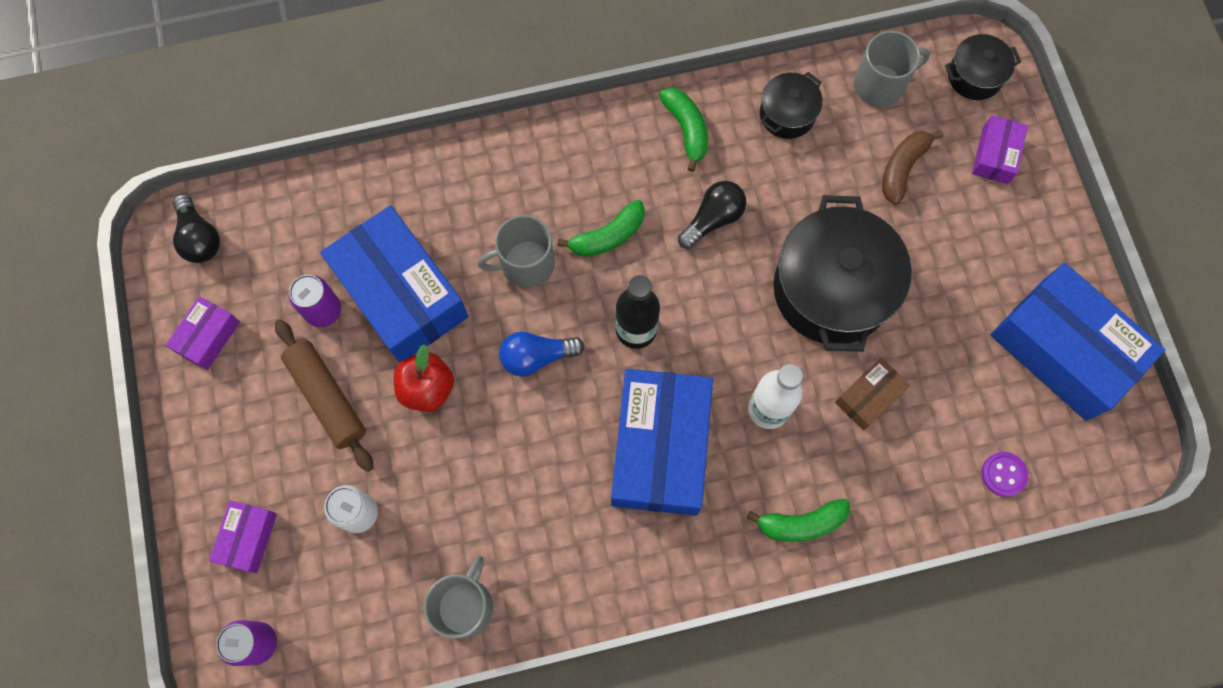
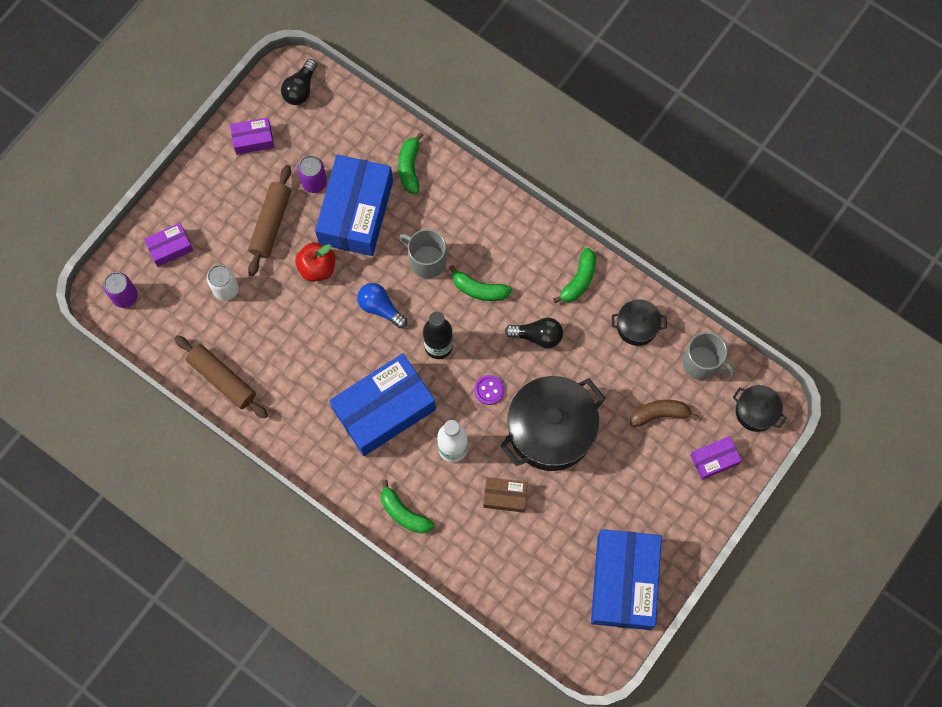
camera: 50 degrees right, 0 degrees up
(402, 196) = (410, 167): none -> green banana
(465, 606) = (222, 379): grey mug -> brown rolling pin
(1003, 474) = (521, 600): purple button -> purple button (489, 390)

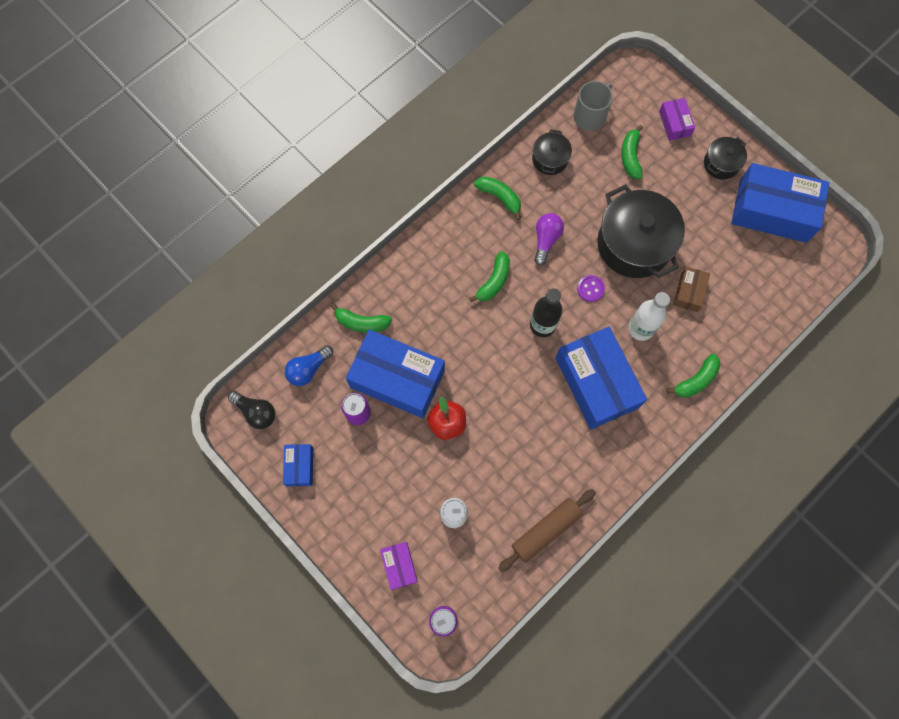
camera: 80 degrees left, 0 degrees up
(253, 139) = (300, 466): purple box -> blue box
(271, 224) = (393, 461): brown rolling pin -> none
(380, 308) = (497, 371): blue light bulb -> blue light bulb (308, 369)
(426, 260) = (458, 322): grey mug -> none
(537, 336) = (546, 240): black light bulb -> purple light bulb
(659, 414) = (630, 156): brown banana -> green banana
(756, 411) = (637, 85): black pot -> black pot (721, 164)

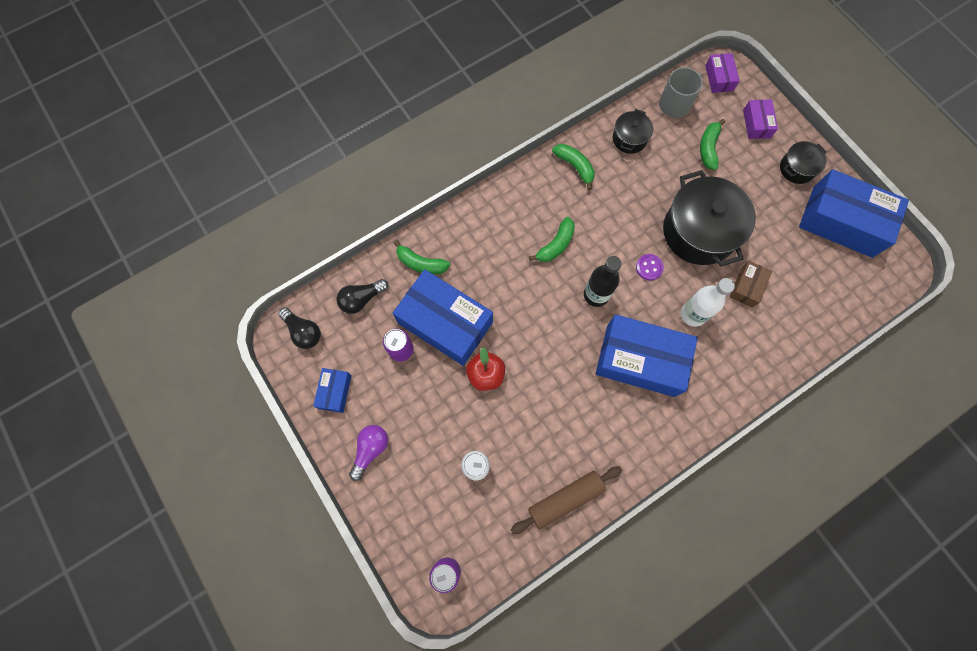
camera: 10 degrees right, 0 degrees up
(308, 369) = (362, 299): blue light bulb -> black light bulb
(399, 566) = (413, 508): purple box -> purple box (719, 78)
(546, 240) = (613, 214): purple light bulb -> purple light bulb (370, 450)
(596, 382) = (640, 360): blue box -> blue box turned 60 degrees counterclockwise
(696, 380) = (740, 375): green banana -> none

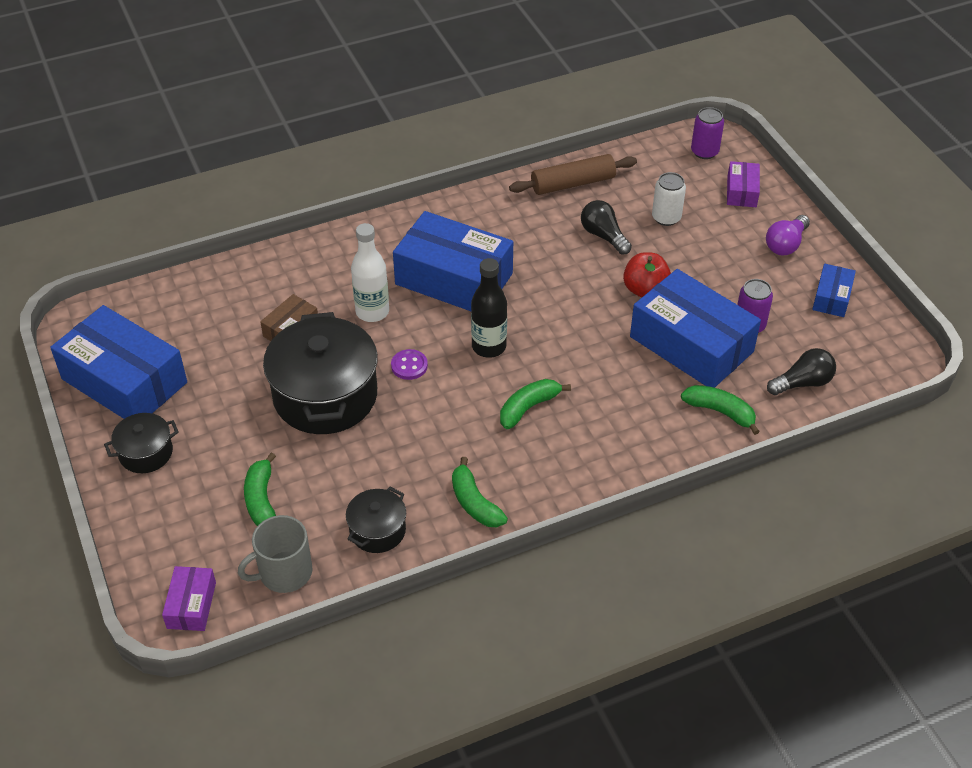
camera: 170 degrees left, 25 degrees down
(303, 332) = (878, 359): black light bulb -> black light bulb (603, 236)
(708, 148) = (261, 499): green banana -> green banana turned 150 degrees clockwise
(756, 123) = (170, 523): purple box -> purple box (742, 191)

